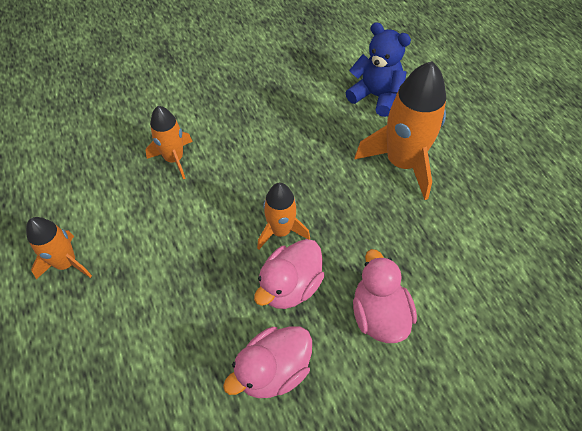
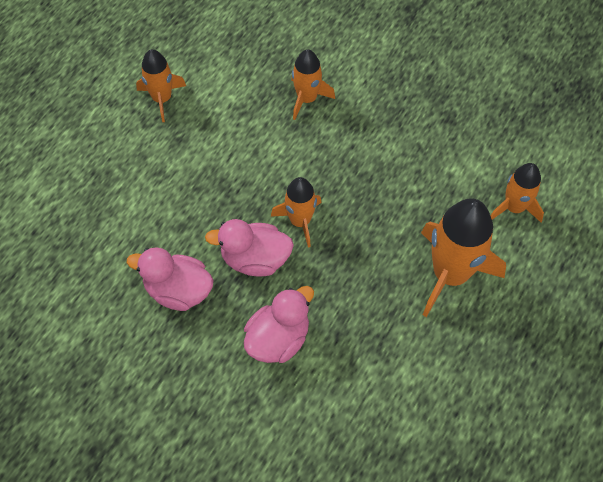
camera: 55 degrees right, 5 degrees up
(375, 96) = (514, 207): blue teddy bear -> orange rocket

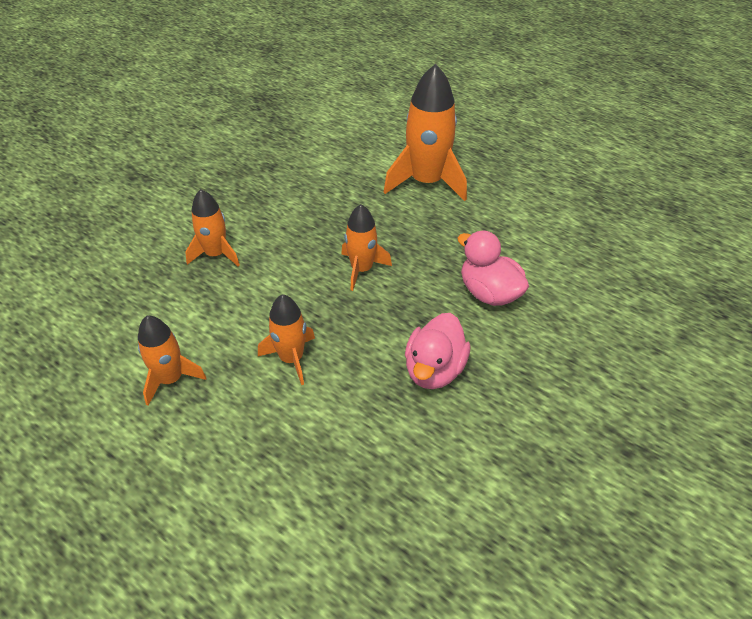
camera: 85 degrees left, 15 degrees down
(255, 259) = (401, 305): pink duck -> none
(514, 207) = (368, 142): orange rocket -> orange rocket (291, 359)

